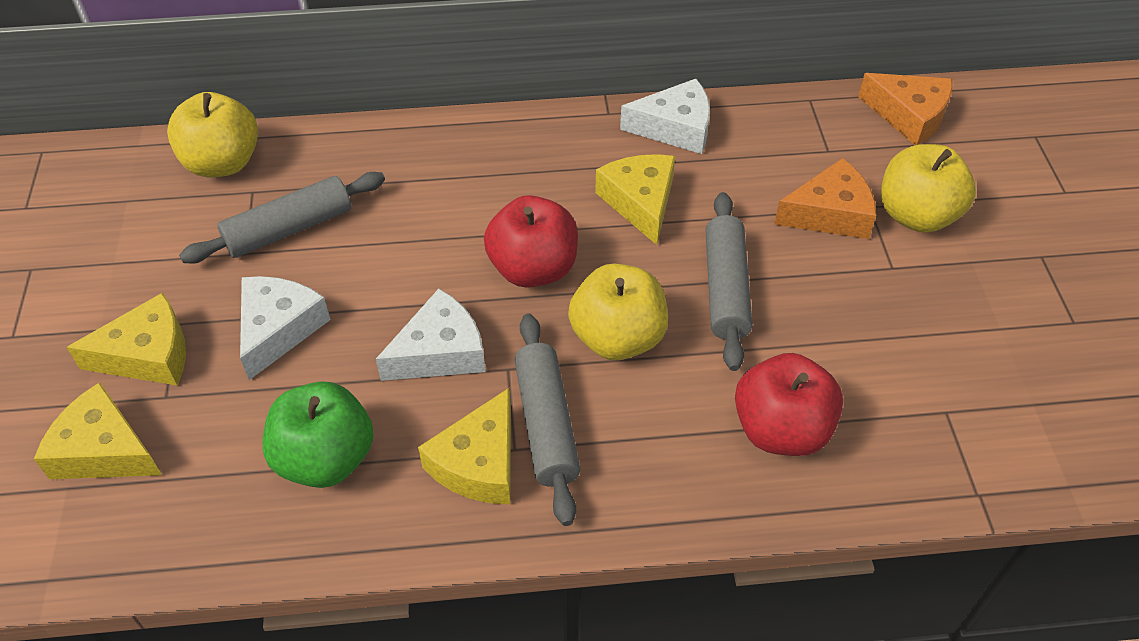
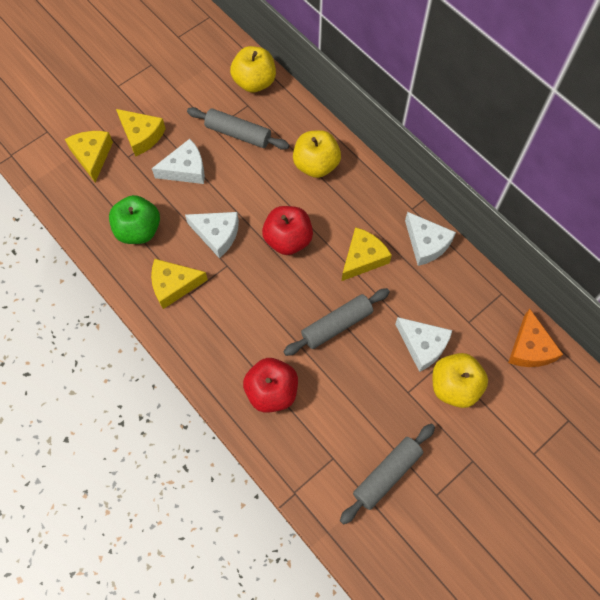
camera: 55 degrees right, 15 degrees up
(546, 424) = (209, 298): grey rolling pin -> grey rolling pin (387, 474)
(617, 338) = (274, 297): yellow apple -> yellow apple (316, 165)
(830, 213) = (423, 345): orange cheese -> white cheese

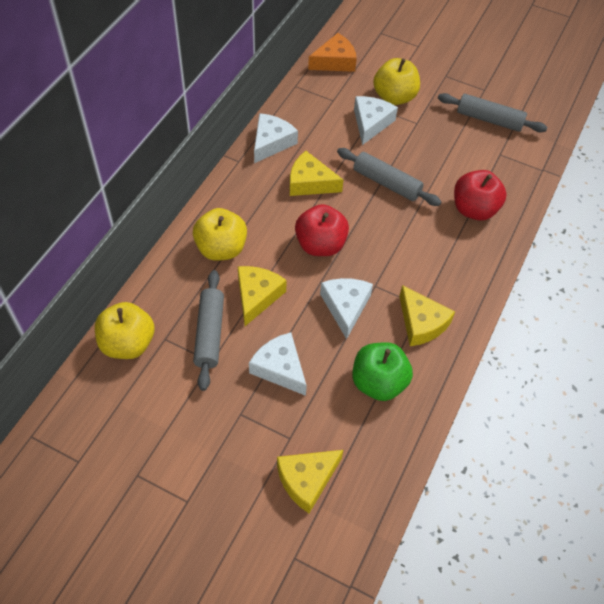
camera: 115 degrees left, 10 degrees down
(141, 136) = (253, 436): yellow cheese -> yellow cheese (257, 296)

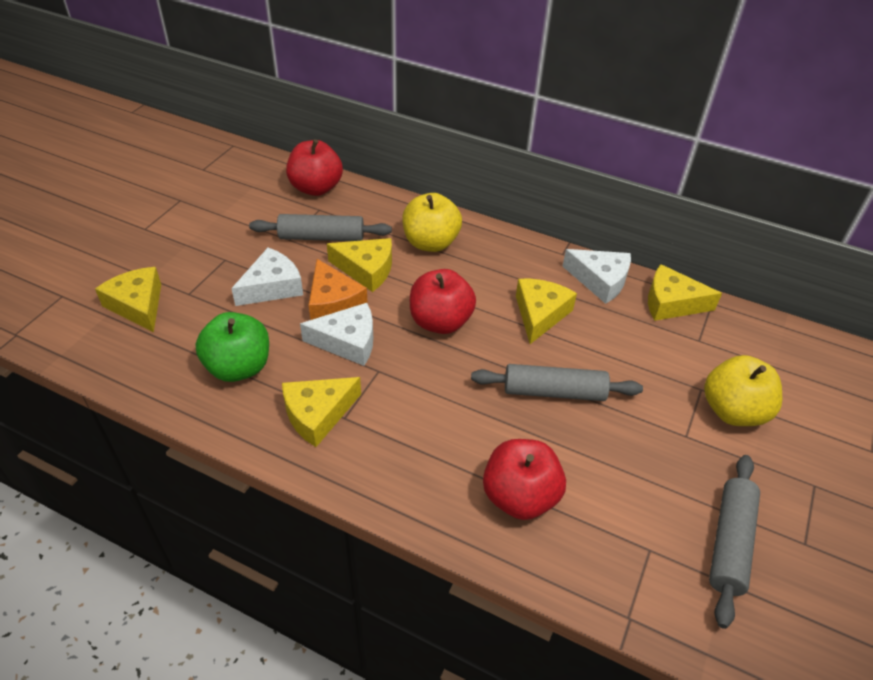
camera: 90 degrees right, 10 degrees down
(128, 344) = (316, 188): yellow apple -> red apple
(296, 107) = (671, 303): none -> yellow cheese
(335, 61) = (780, 344): orange cheese -> orange cheese (333, 302)
(371, 123) = (667, 380): white cheese -> none
(386, 183) = (554, 392): grey rolling pin -> grey rolling pin turned 60 degrees clockwise

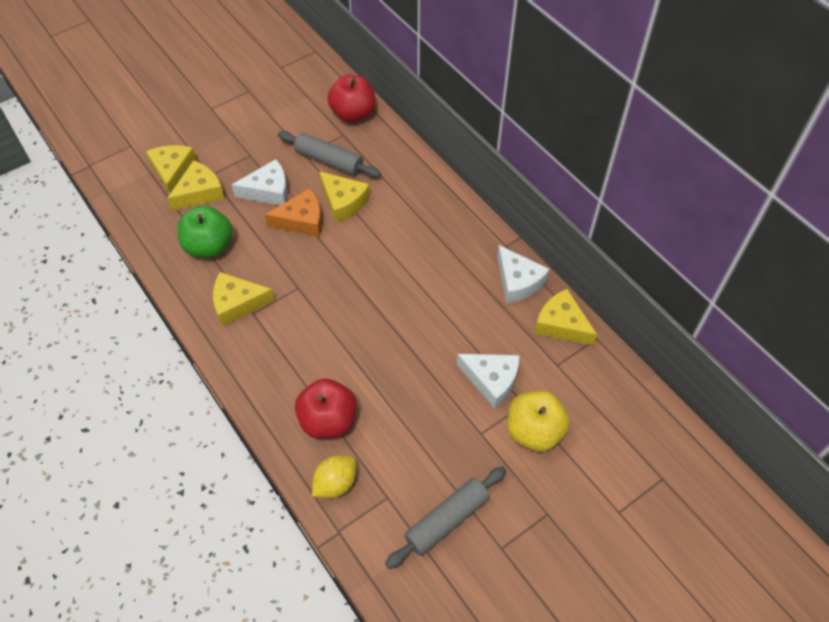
camera: 30 degrees right, 10 degrees up
(333, 302) = (302, 220): orange cheese -> orange cheese turned 105 degrees counterclockwise
(348, 342) = (292, 256): white cheese -> white cheese (491, 380)
(430, 243) = (407, 196): yellow apple -> none
(440, 322) = (367, 267): red apple -> none
(540, 314) = (447, 291): yellow cheese -> yellow cheese (200, 192)
(554, 392) = (409, 357): grey rolling pin -> none
(582, 563) = (335, 483): none -> yellow lemon

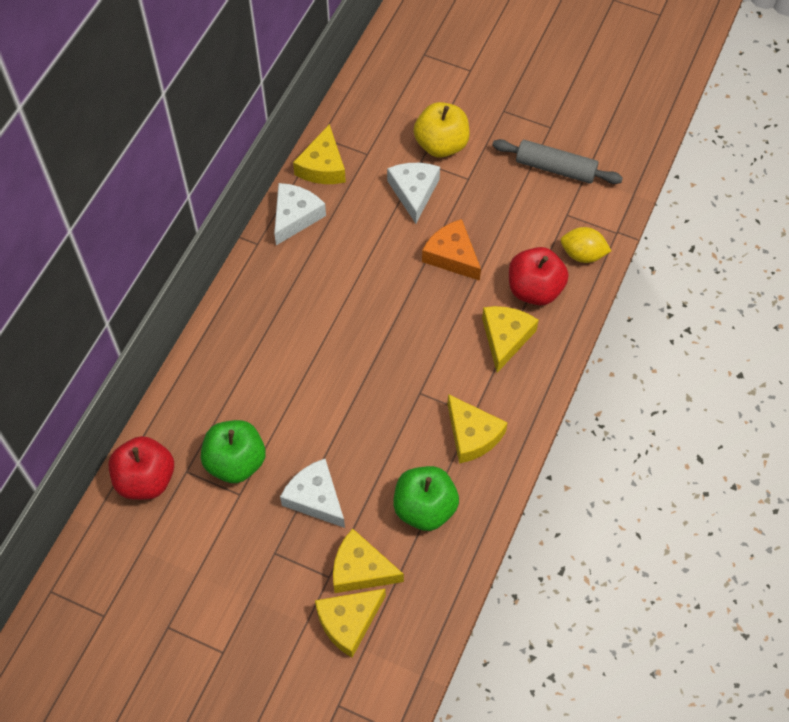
camera: 120 degrees left, 5 degrees up
(302, 220) = (335, 439): orange cheese -> orange cheese (452, 256)
(329, 161) = (235, 462): grey rolling pin -> green apple
(343, 202) = (287, 414): yellow cheese -> yellow cheese (505, 338)

